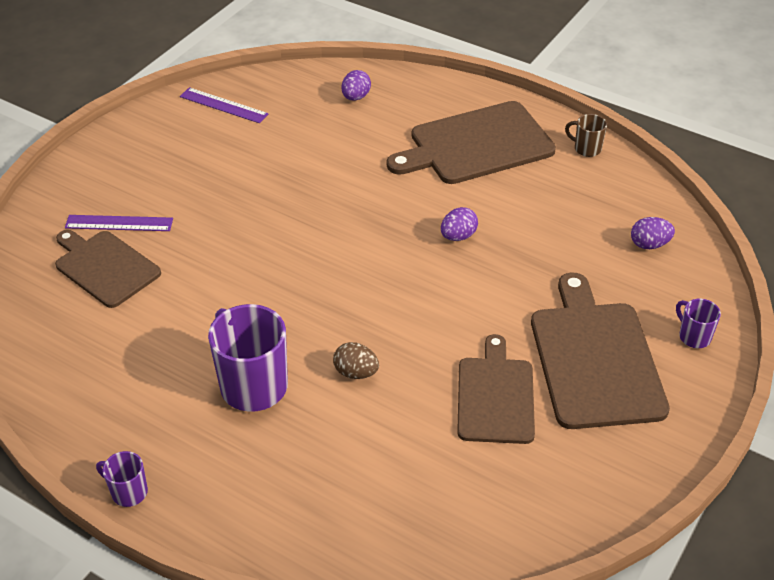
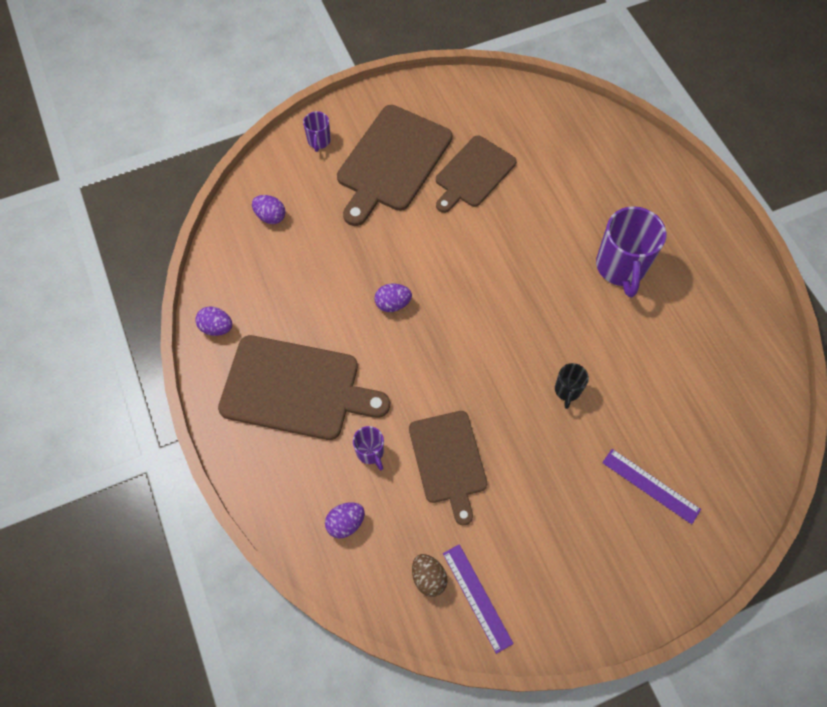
camera: 145 degrees left, 20 degrees up
(105, 267) = (681, 440): brown cutting board -> brown cutting board (448, 460)
(128, 492) = (735, 239): purple mug -> purple mug (370, 452)
(238, 252) = (567, 390): none -> black mug
(356, 372) = (547, 238): brown egg -> brown egg (428, 578)
(586, 149) = (217, 327): brown mug -> purple egg

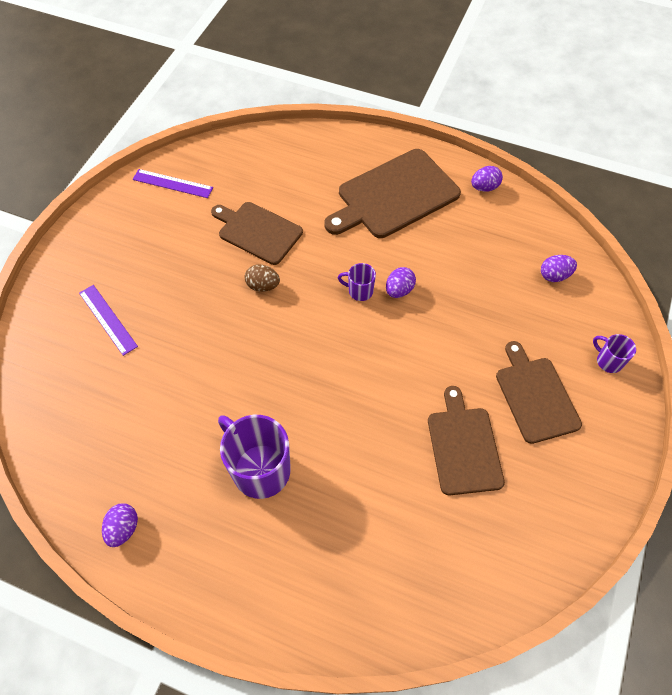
camera: 135 degrees right, 5 degrees down
(345, 523) = (284, 160): purple egg -> purple egg (123, 528)
(370, 452) = (309, 200): purple mug -> purple mug (359, 291)
(392, 162) = (535, 396): brown cutting board -> brown cutting board, size x0.66
(428, 578) = (209, 172): brown egg -> brown egg (263, 286)
(567, 390) = (218, 334): black mug -> none
(650, 486) = (108, 319): purple ruler -> purple ruler turned 60 degrees clockwise

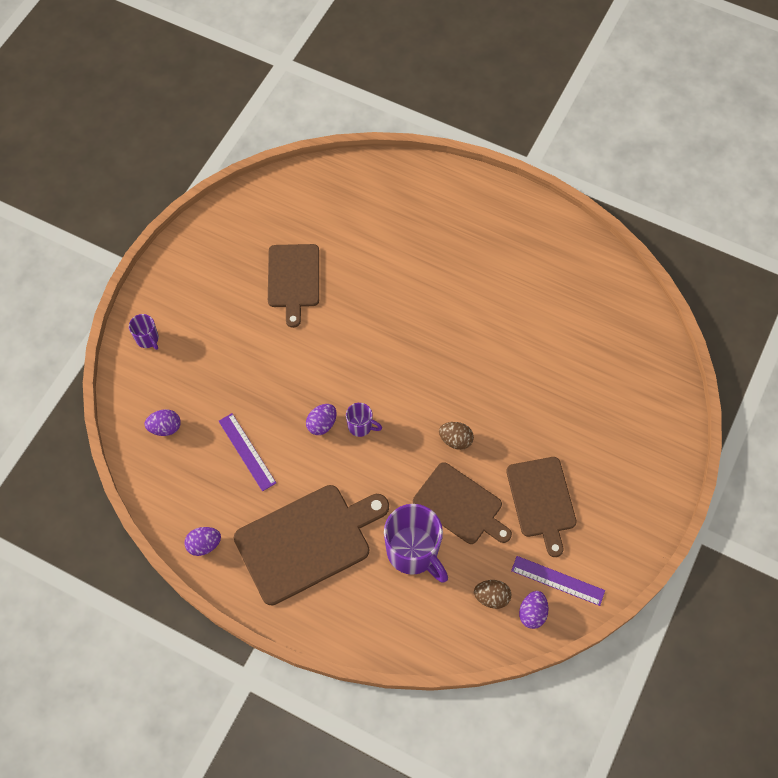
camera: 175 degrees left, 5 degrees up
(108, 319) = (604, 416): purple ruler -> purple ruler (247, 452)
(123, 528) = (563, 242): purple egg -> purple egg (532, 613)
(230, 169) = (491, 597): none -> brown egg
(259, 469) = (460, 275): purple mug -> purple mug (413, 552)
(535, 396) = (222, 314): brown cutting board -> brown cutting board (541, 500)

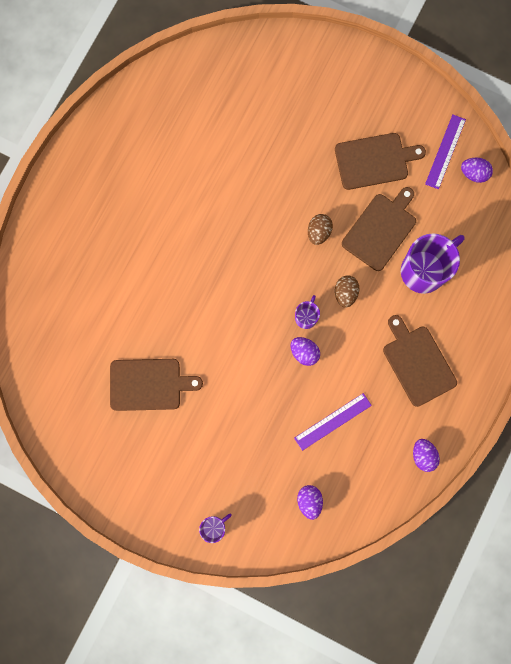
camera: 90 degrees left, 15 degrees up
(307, 541) = (417, 363): brown cutting board -> brown cutting board, size x0.66
(491, 597) = (461, 206): brown egg -> brown egg (345, 293)

